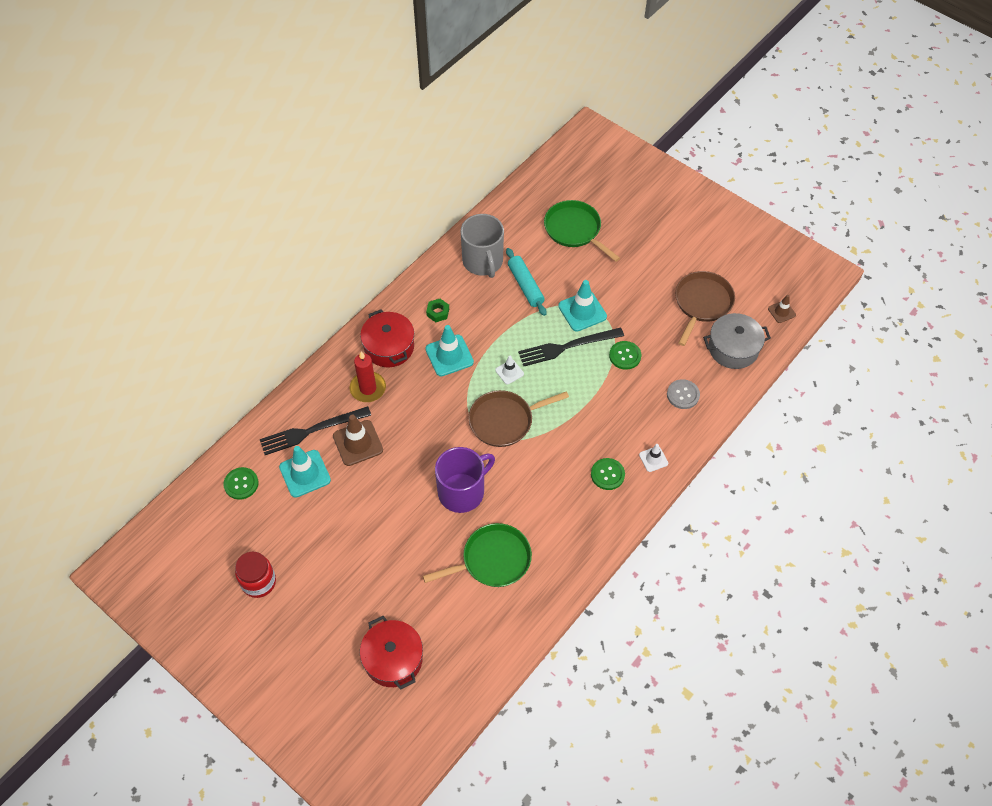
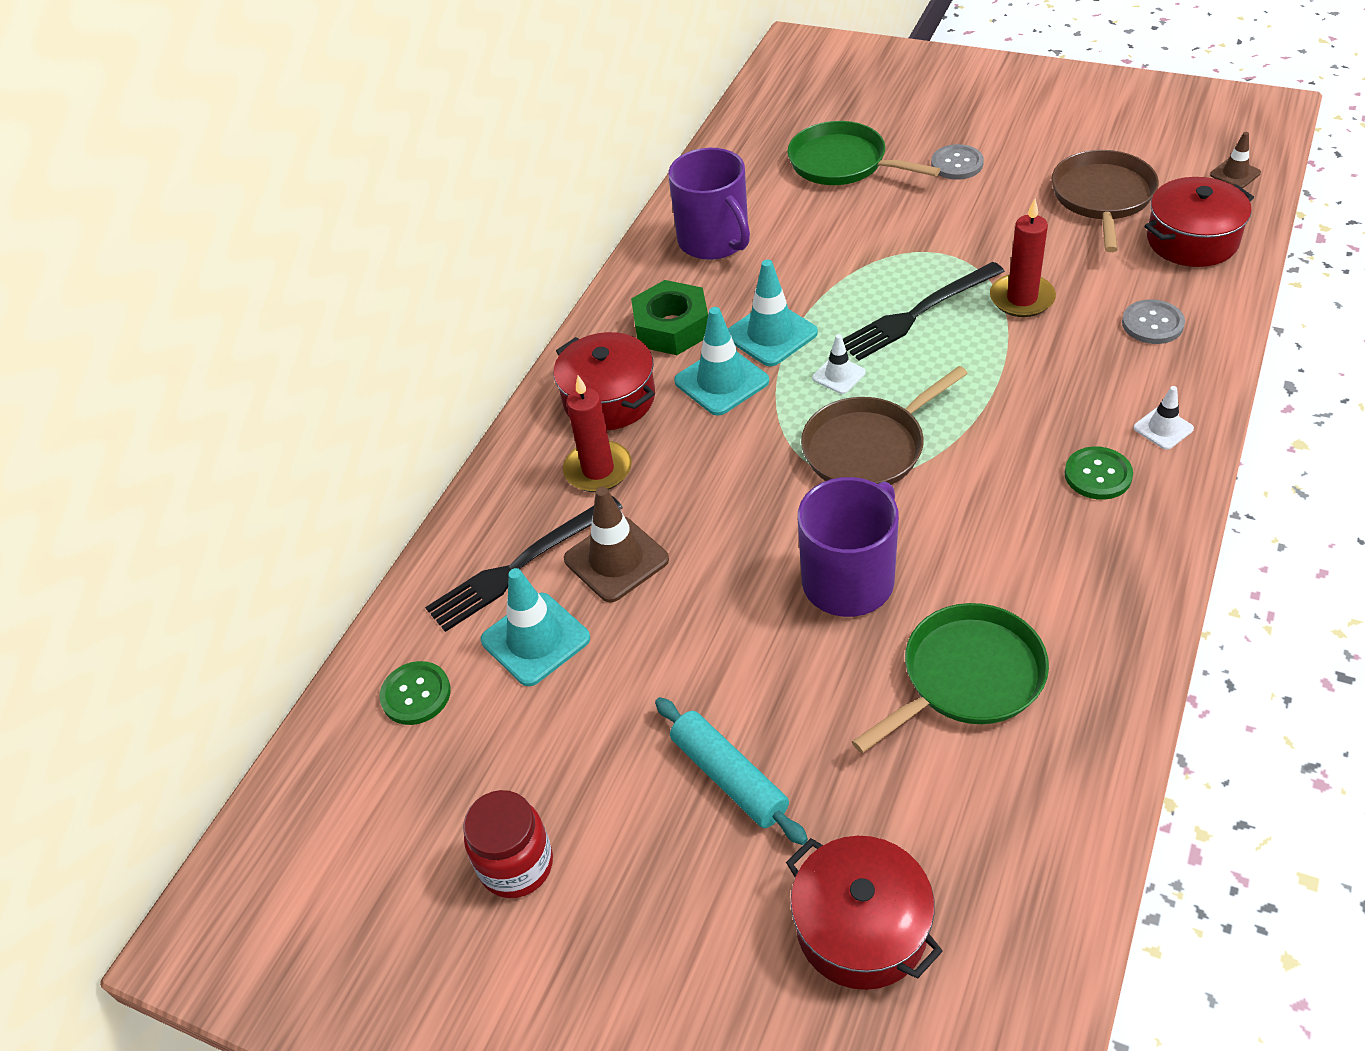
camera: 10 degrees left, 10 degrees down
(438, 312) = (672, 327): green nut -> green nut, size x1.91
(483, 261) = (714, 241): grey mug -> purple mug
(525, 285) = (802, 252): turquoise rolling pin -> turquoise rolling pin (729, 777)
(582, 311) = (915, 260): turquoise traffic cone -> turquoise traffic cone (771, 334)
(625, 356) = (1022, 298): green button -> red candle
(636, 252) = (957, 164): none -> grey button
(733, 348) = (1192, 240): grey pot -> red pot

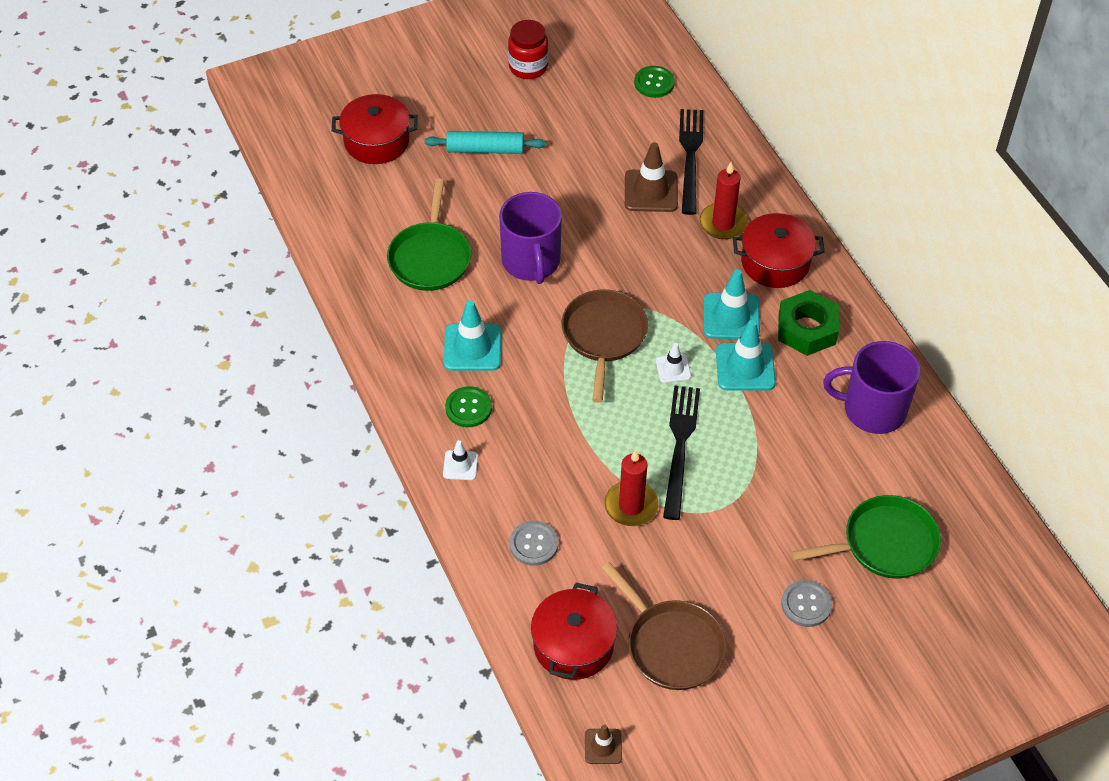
camera: 125 degrees right, 5 degrees up
(535, 639) = (636, 136): turquoise traffic cone -> turquoise traffic cone (472, 347)

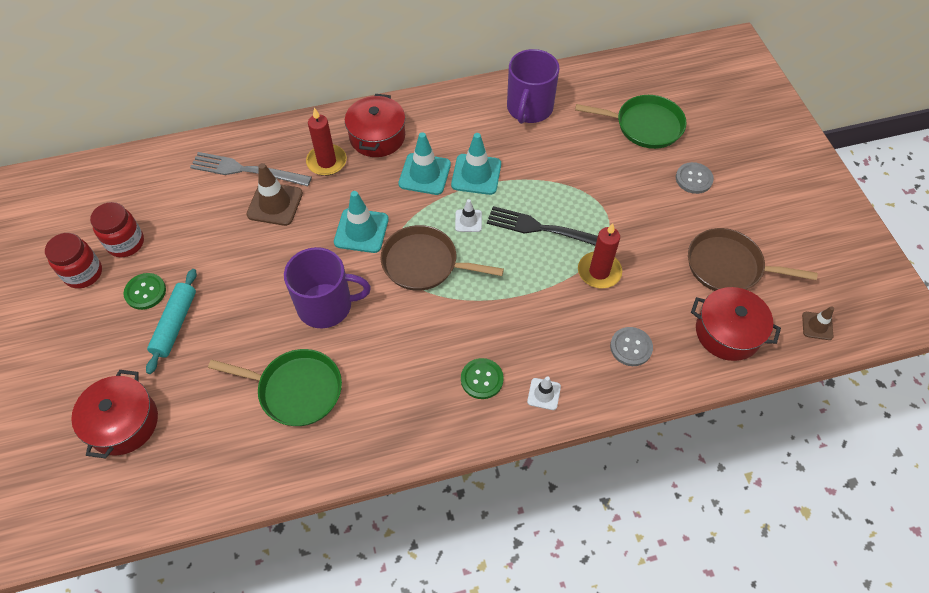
camera: 80 degrees left, 5 degrees up
(472, 347) = (414, 367): turquoise traffic cone -> turquoise traffic cone (361, 231)
(571, 87) = (126, 243): none -> red jar
(654, 83) = (149, 180): green button -> green button (145, 292)
(671, 645) = (728, 266): brown pan -> brown pan turned 135 degrees counterclockwise
(690, 157) = (246, 170): black fork -> grey fork
(806, 329) = (448, 131): green nut -> none
(885, 543) = (645, 126): green pan -> green pan turned 105 degrees clockwise

